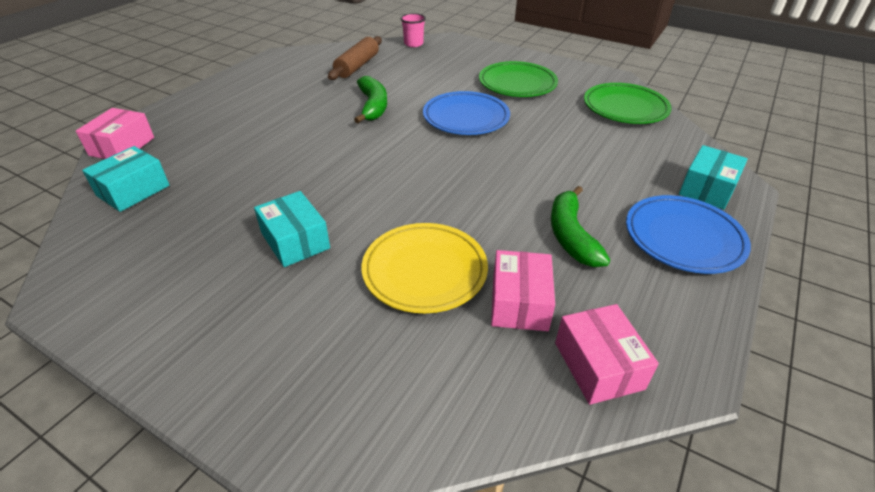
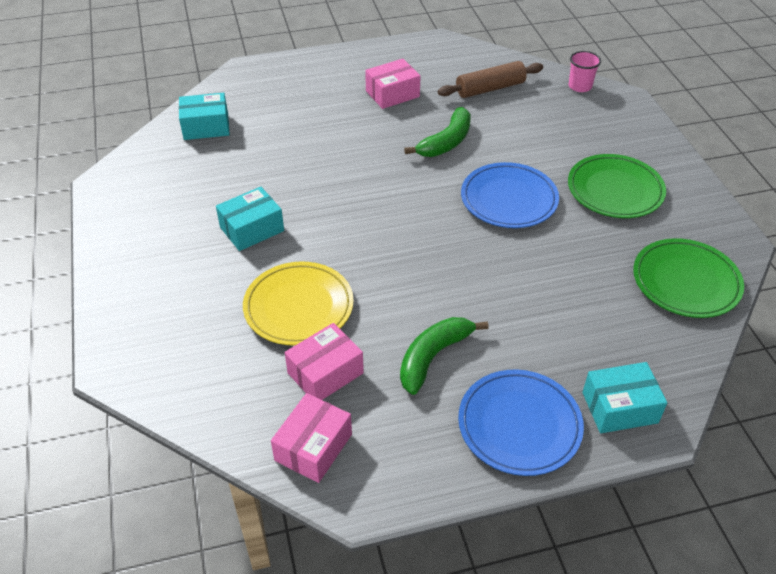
camera: 45 degrees right, 5 degrees up
(122, 146) = (235, 82): pink box -> pink box (392, 94)
(295, 241) = (252, 229): turquoise box -> turquoise box turned 45 degrees clockwise

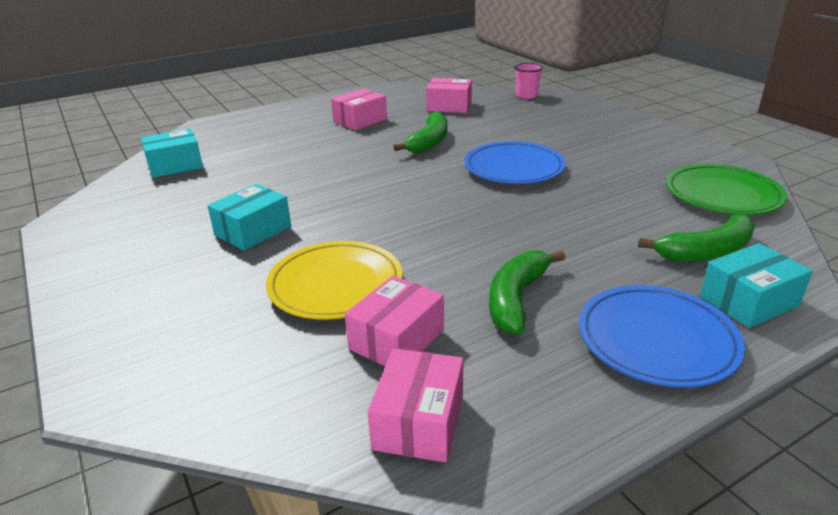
camera: 15 degrees left, 15 degrees down
(490, 89) = (449, 106): brown rolling pin -> pink box
(615, 190) = (606, 148): green plate -> none
(621, 346) = (706, 252): none -> green banana

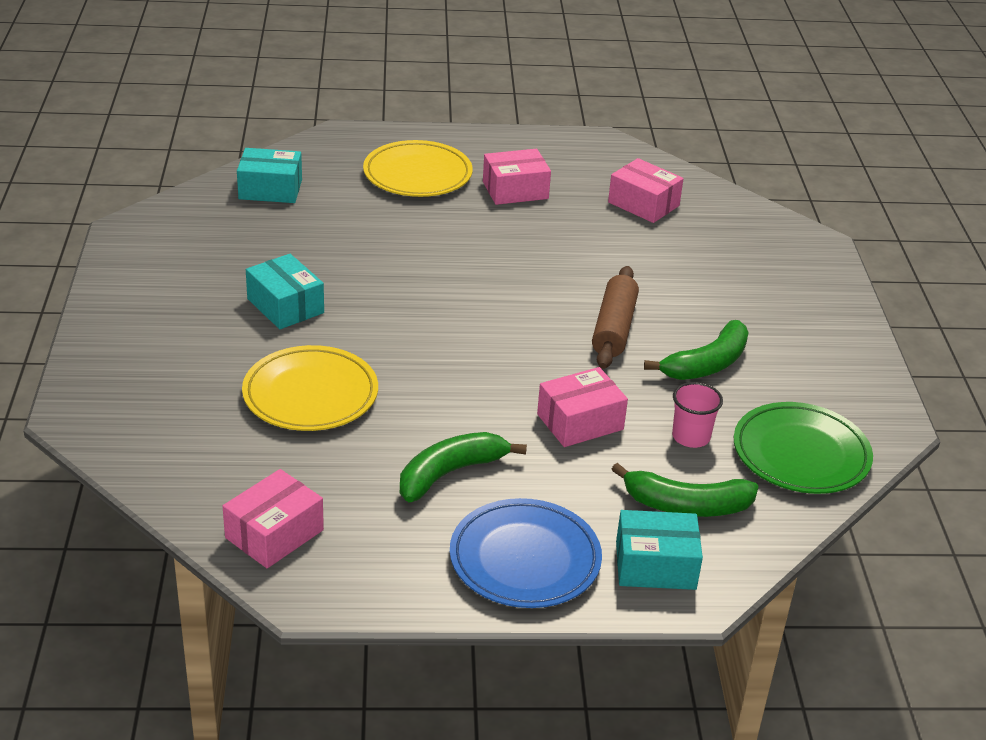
camera: 25 degrees right, 5 degrees up
(253, 231) = (285, 306): turquoise box -> turquoise box turned 75 degrees clockwise
(283, 130) = (417, 175): none -> yellow plate
(397, 339) = (316, 465): pink box -> pink box (580, 422)
(429, 142) = (561, 254): green banana -> green banana (707, 364)
(514, 168) = (614, 328): blue plate -> brown rolling pin
(526, 95) = (763, 220): pink cup -> pink cup (691, 437)

